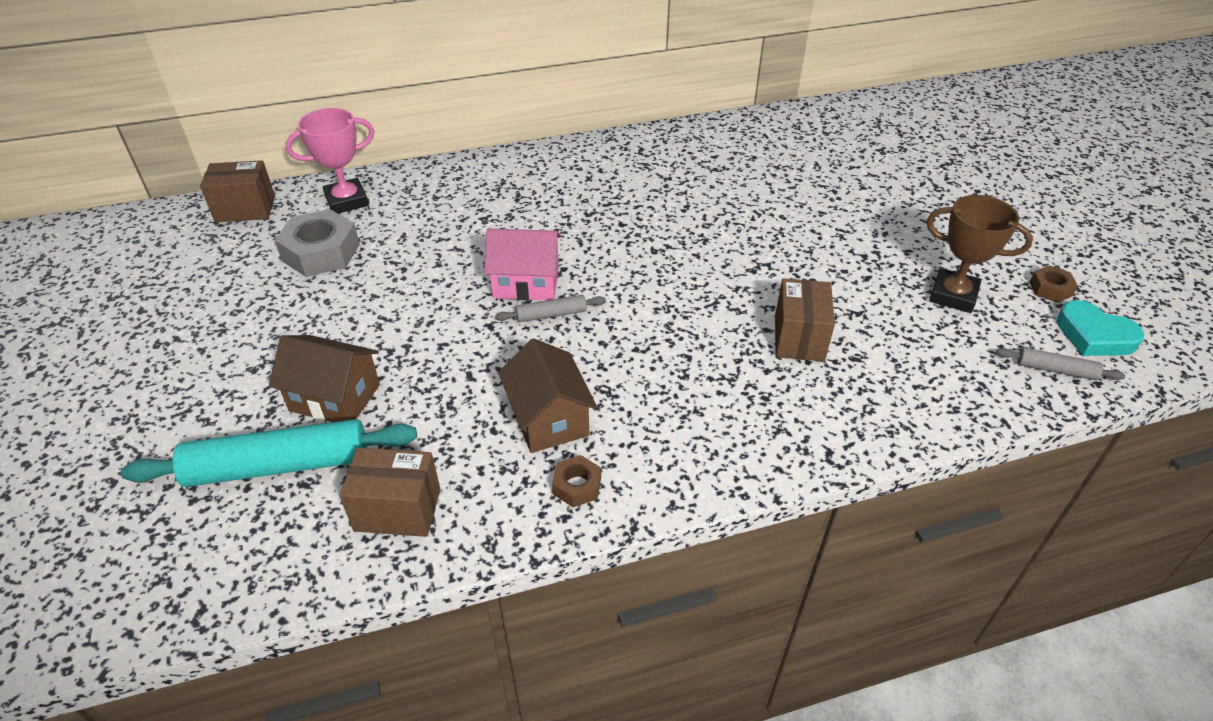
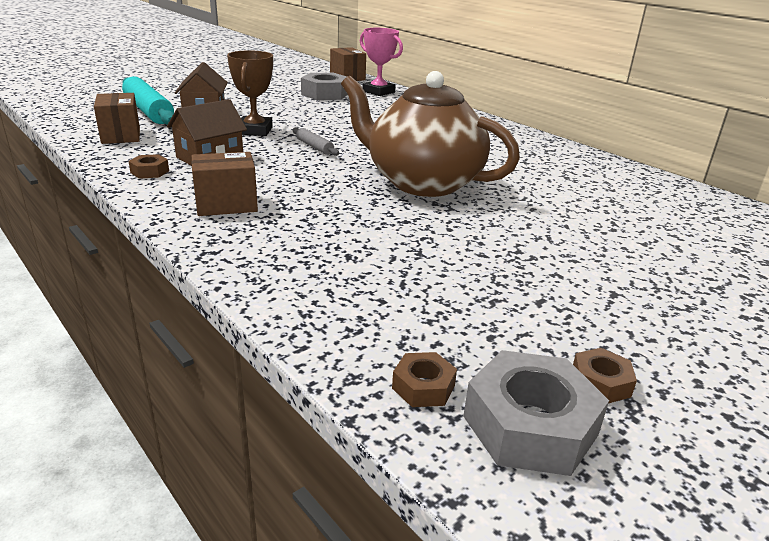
camera: 65 degrees right, 15 degrees down
(526, 283) = (342, 137): pink house -> none
(699, 263) = (422, 183): none -> brown teapot
(799, 338) = (357, 228): brown box -> brown box (226, 205)
(953, 295) = (504, 306): brown trophy -> brown trophy (255, 130)
(1055, 370) = (423, 387): grey rolling pin -> brown nut
(1094, 335) = (530, 425): turquoise heart -> grey nut

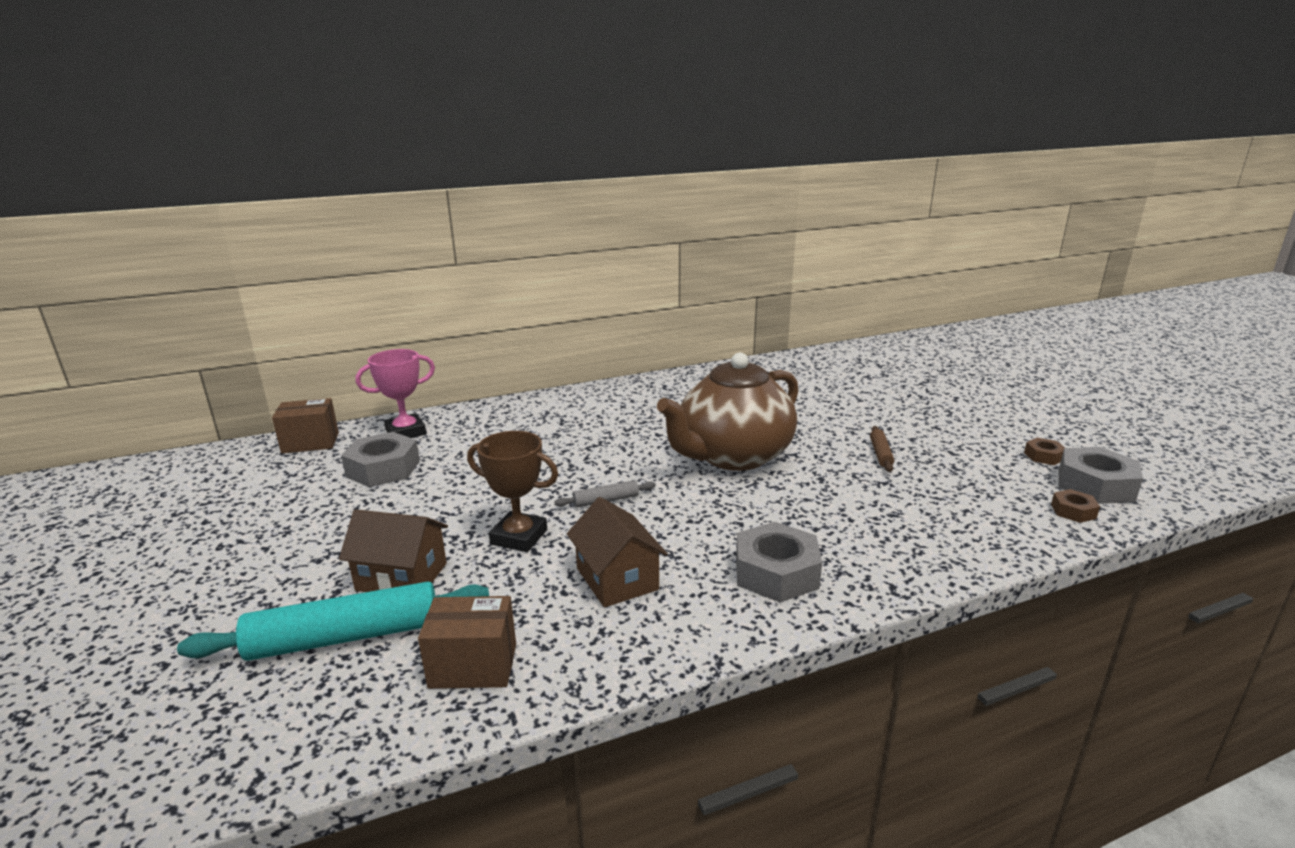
camera: 70 degrees left, 5 degrees down
(150, 172) = (655, 631): brown nut -> none
(226, 205) = (776, 573): brown box -> grey nut
(491, 252) = (880, 454): none -> brown rolling pin

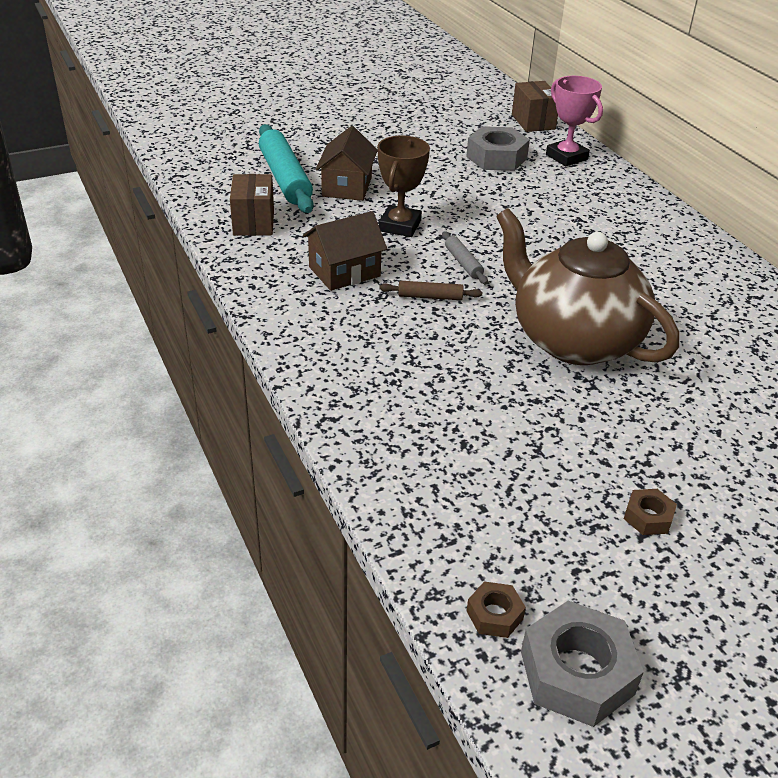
camera: 85 degrees right, 15 degrees up
(776, 573) = (353, 351): grey nut -> none
(880, 454) = (615, 460): brown rolling pin -> brown rolling pin (430, 297)
(1044, 456) = (662, 642): brown nut -> brown nut (648, 517)

